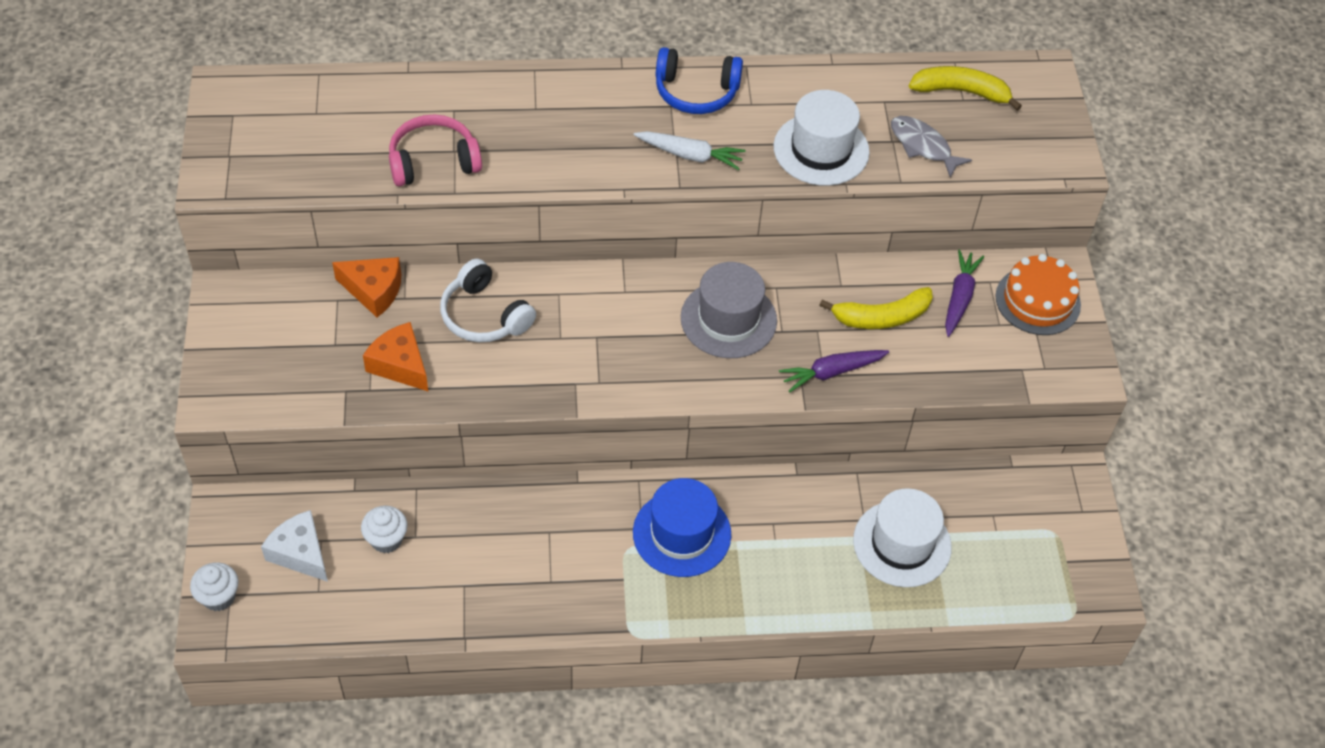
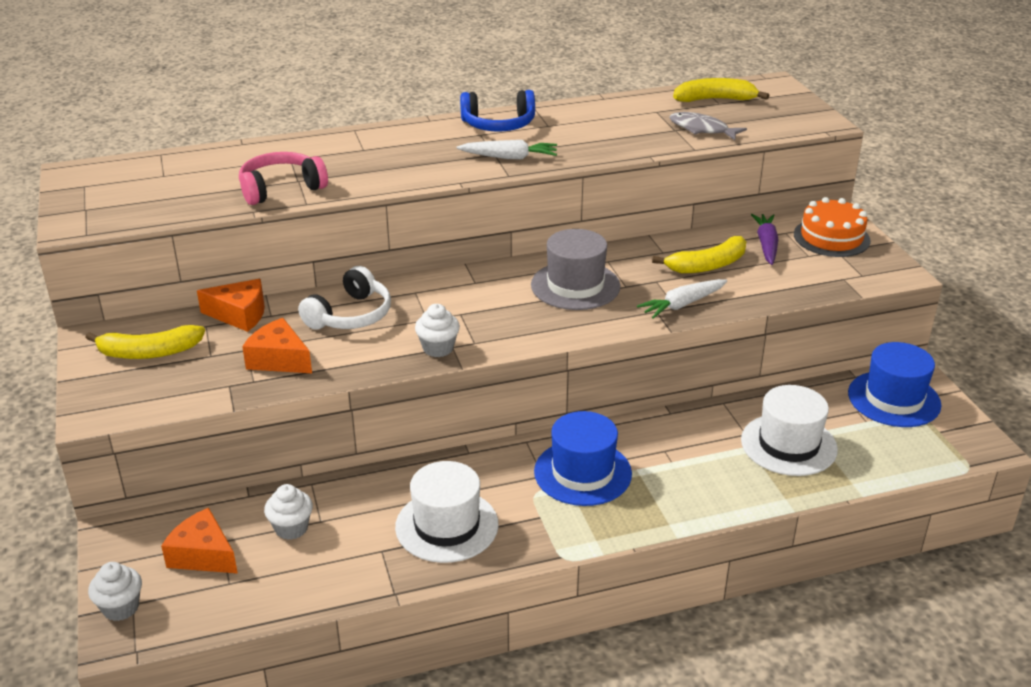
camera: 10 degrees left, 20 degrees down
(276, 327) = (149, 352): none -> yellow banana
(300, 553) = (203, 555): white cheese -> orange cheese
(484, 315) = (350, 315): white headphones -> white headphones turned 90 degrees counterclockwise
(560, 383) = (438, 348): none -> white cupcake
(821, 149) = (619, 141): white hat -> white hat (447, 525)
(832, 372) = (683, 304): purple carrot -> white carrot
(1039, 507) = (894, 399): none -> blue hat

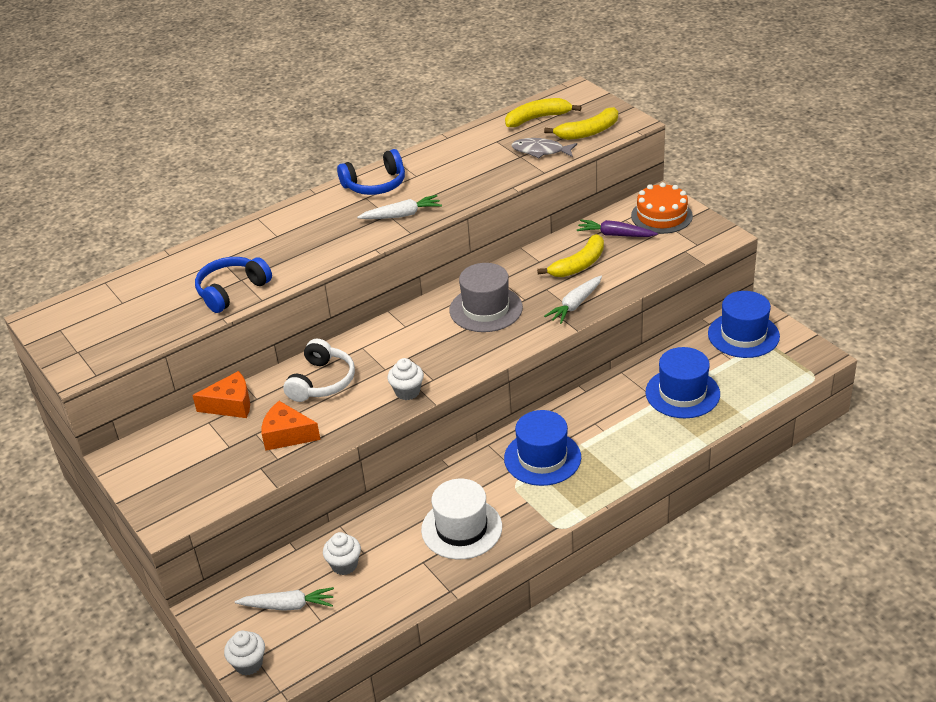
camera: 15 degrees left, 5 degrees up
(149, 352) = (176, 457): yellow banana -> yellow banana (588, 132)
(203, 555) = (288, 605): orange cheese -> white carrot
(281, 188) = (231, 291): pink headphones -> blue headphones
(766, 245) = (615, 235): purple carrot -> purple carrot turned 60 degrees counterclockwise
(788, 444) = (682, 393): white hat -> blue hat

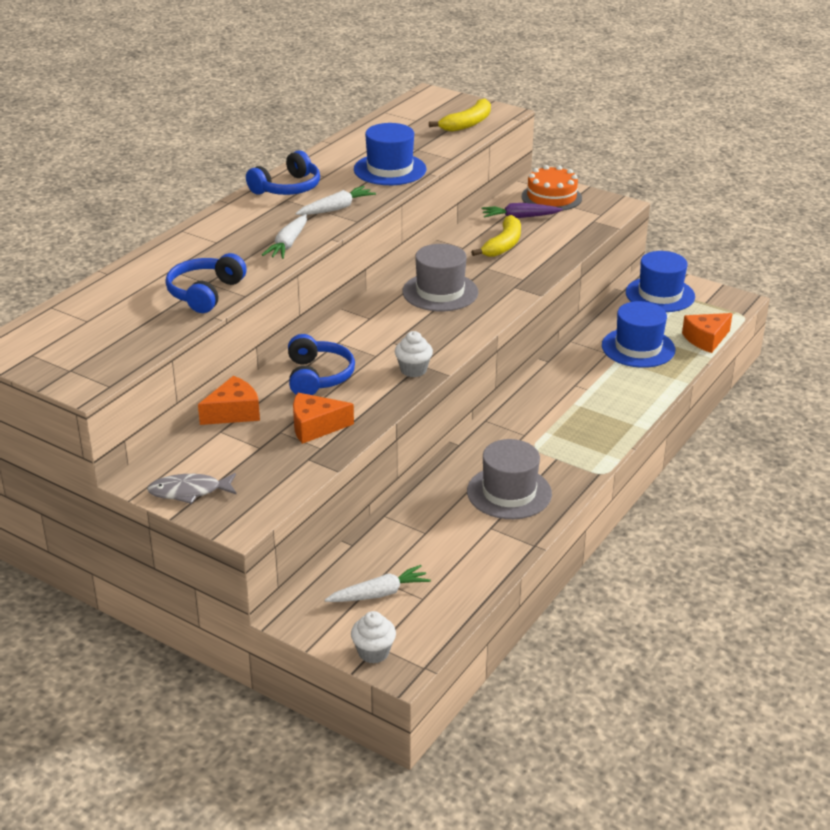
camera: 25 degrees left, 5 degrees down
(322, 381) = (318, 376): white headphones -> blue headphones
(344, 565) = (413, 547): white cupcake -> none
(461, 528) = (509, 492): white hat -> grey hat
(537, 118) = (409, 118): yellow banana -> none
(541, 151) = (434, 143): grey fish -> grey fish (189, 491)
(542, 458) = (545, 421): blue hat -> blue hat (390, 169)
(575, 304) = (524, 276): white carrot -> white carrot (288, 244)
(757, 397) = (706, 339): none -> orange cheese

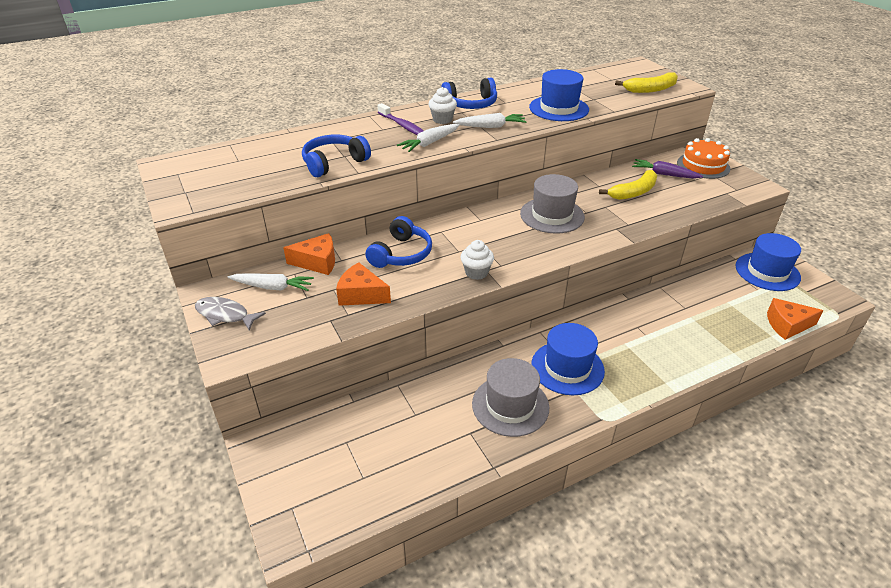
camera: 30 degrees right, 5 degrees up
(237, 232) = (403, 126): none -> purple toothbrush
(373, 652) = (283, 513): white cupcake -> white cupcake (442, 119)
(379, 594) = (335, 456): white carrot -> white carrot (272, 287)
(638, 348) = (716, 312): blue hat -> blue hat (567, 368)

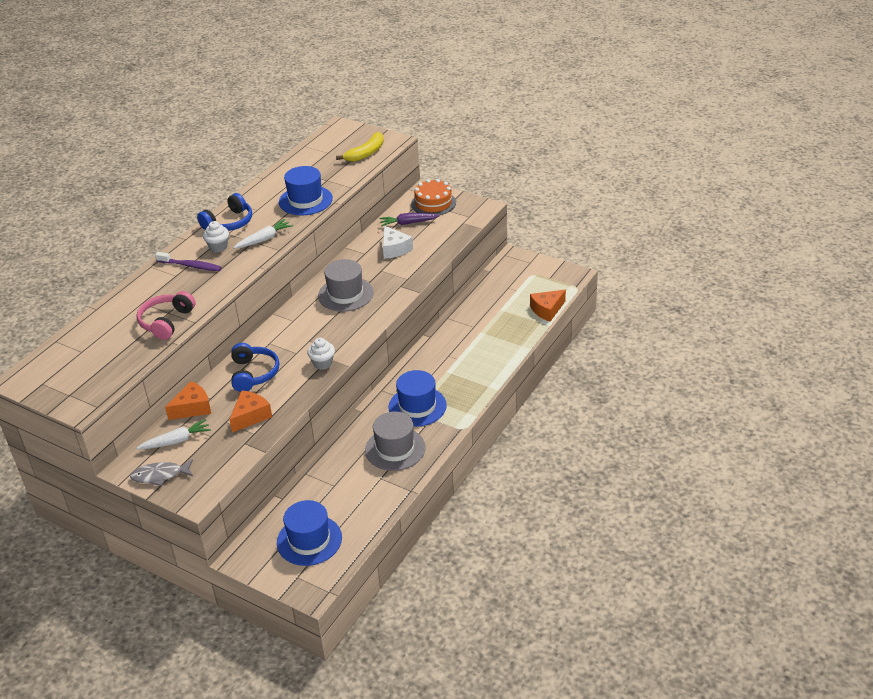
camera: 30 degrees left, 0 degrees up
(334, 163) = (166, 322): blue headphones -> pink headphones
(361, 295) = (250, 416): orange cheese -> orange cheese turned 135 degrees clockwise
(429, 143) = (228, 274): white carrot -> none
(633, 192) = (394, 249): yellow banana -> white cheese
(767, 272) = (516, 273): blue hat -> blue hat (309, 540)

